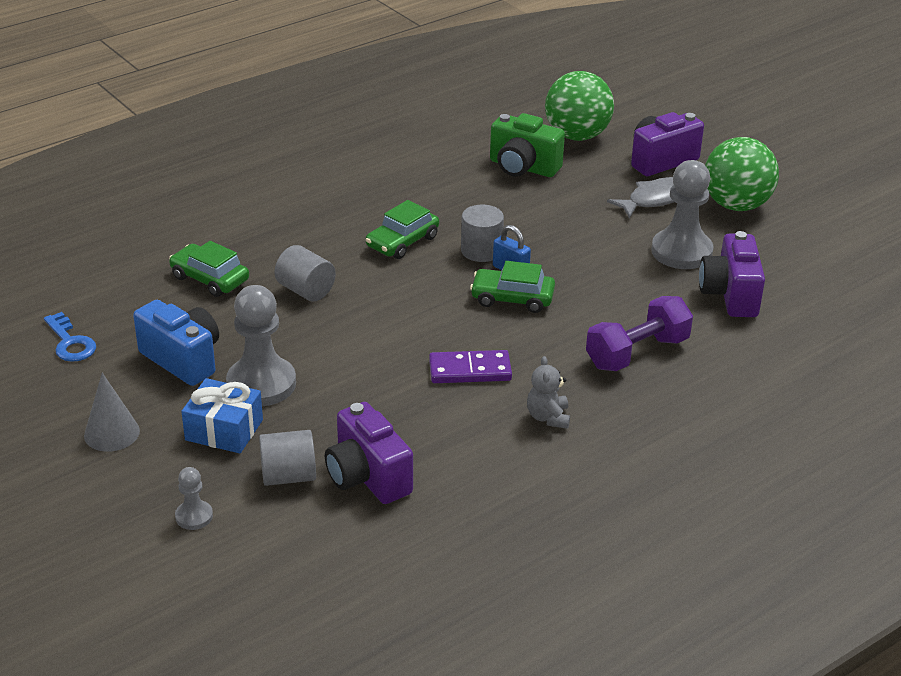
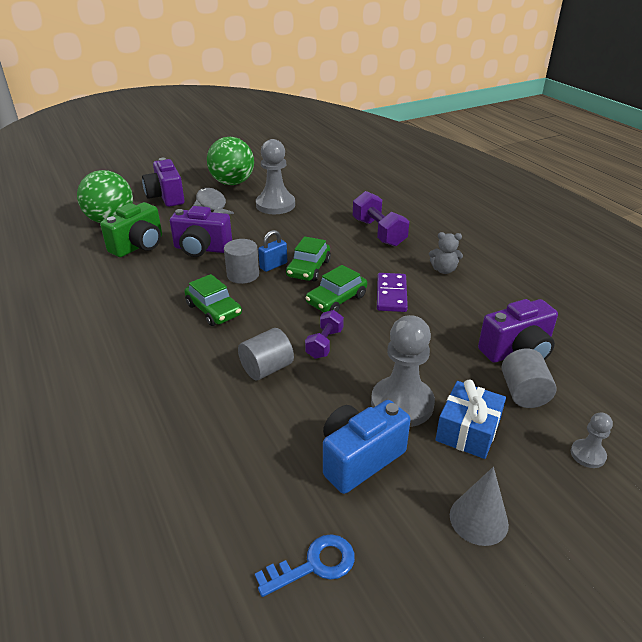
camera: 80 degrees left, 0 degrees up
(210, 279) = (224, 434): green car -> green car (336, 299)
(355, 324) = (324, 343): none -> purple dumbbell
(730, 295) = (326, 198): purple camera -> purple camera (202, 249)

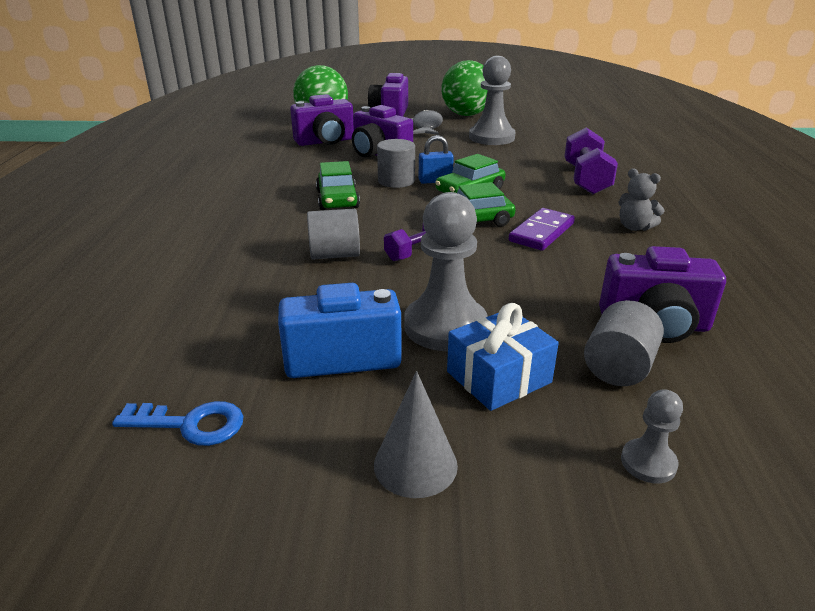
camera: 30 degrees right, 5 degrees down
(139, 246) = (325, 142): green camera -> purple camera

